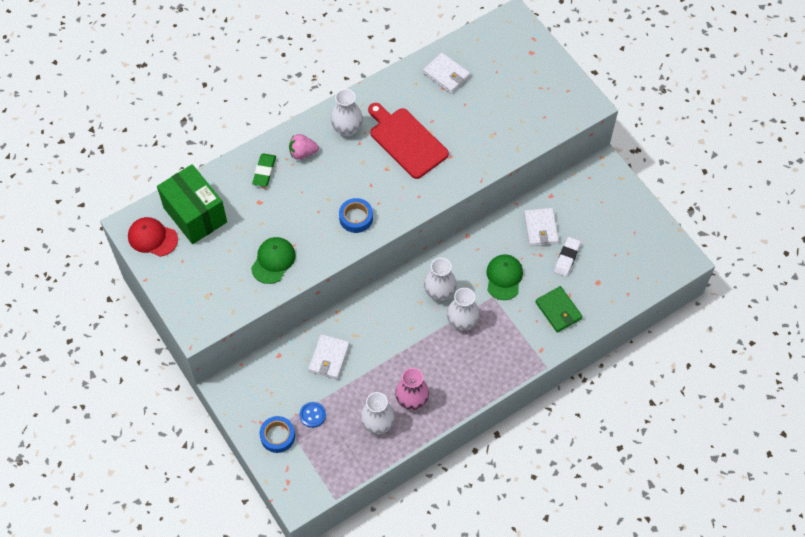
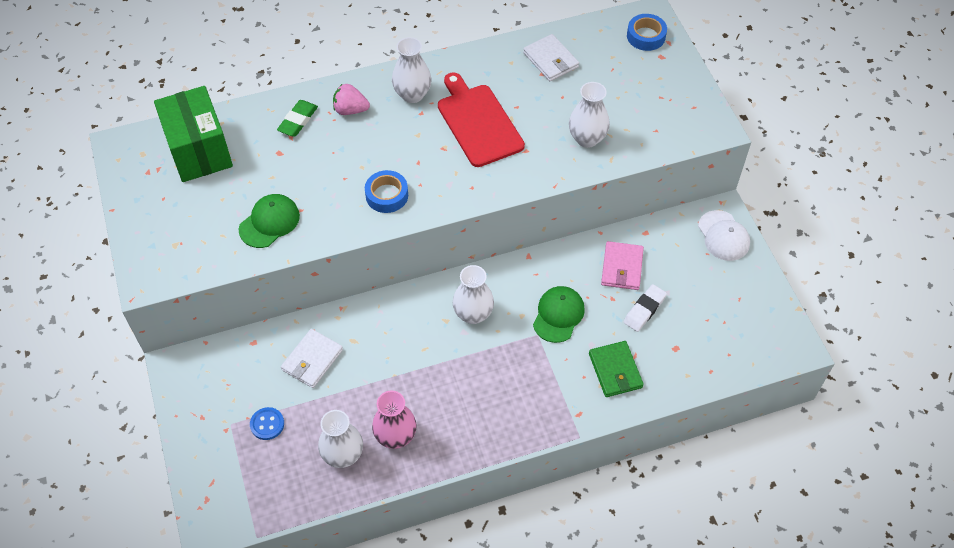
camera: 15 degrees right, 5 degrees down
(152, 238) = (140, 165): red cap -> none
(277, 436) = (215, 439): blue tape -> blue tape (646, 36)
(462, 321) = (489, 355): white vase -> white vase (587, 138)
(541, 228) = (622, 267): white wallet -> pink wallet
(610, 184) = (723, 236): none -> white cap

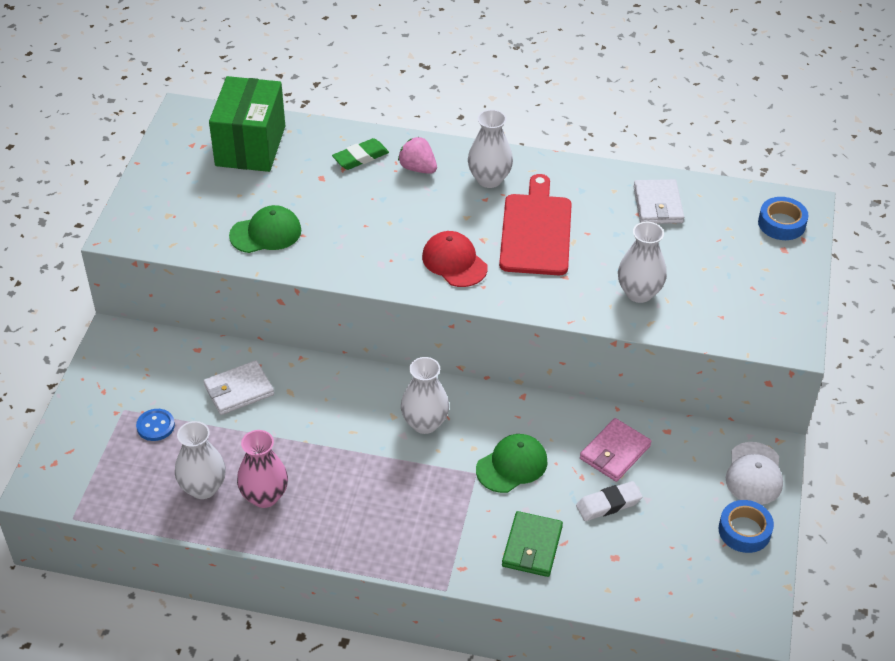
camera: 30 degrees right, 10 degrees down
(387, 195) = (394, 257): blue tape -> blue tape (744, 531)
(436, 177) = (454, 262): none -> red cap

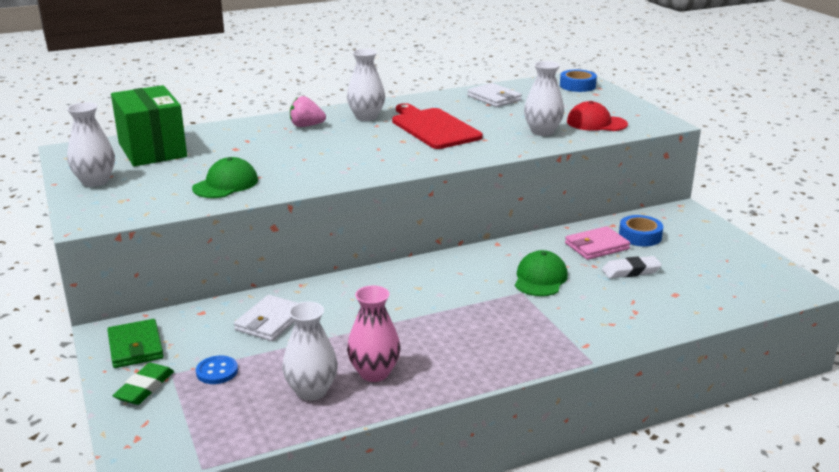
camera: 35 degrees left, 20 degrees down
(360, 157) = (254, 132): green eraser -> green eraser (145, 388)
(425, 423) = (447, 282): white vase -> white vase (95, 181)
(454, 262) = (398, 155): red cap -> red cap (596, 123)
(532, 546) = (615, 312): green wallet -> green wallet (135, 347)
(608, 504) = (631, 271): white eraser -> white eraser turned 45 degrees clockwise
(615, 452) = (597, 246): pink wallet -> pink wallet turned 60 degrees clockwise
(744, 531) = (727, 249): blue tape -> blue tape (640, 236)
(754, 474) = (691, 223): white cap -> none

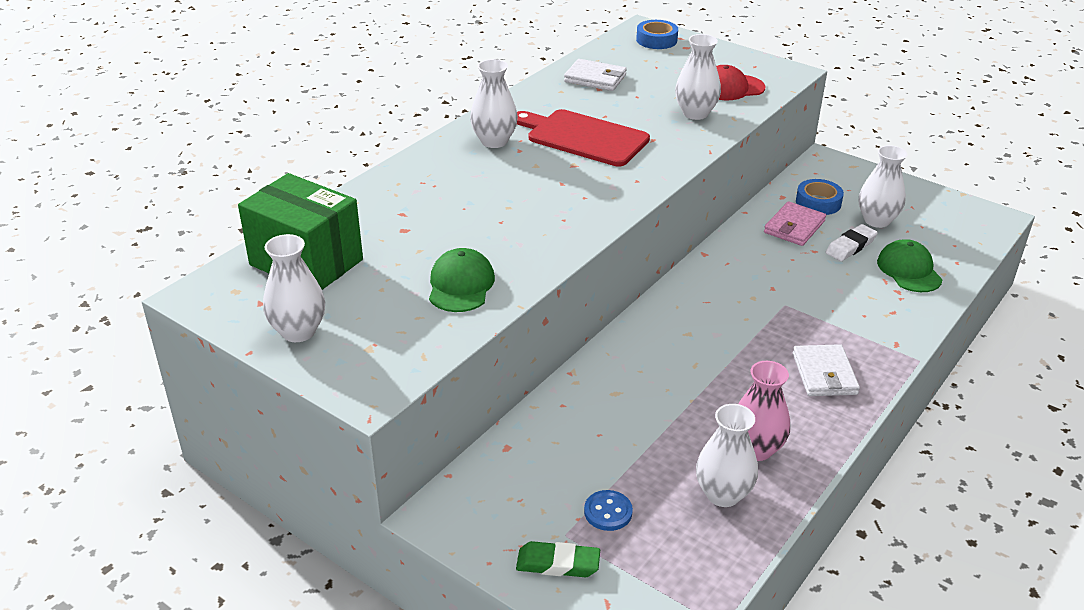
camera: 30 degrees left, 10 degrees up
(135, 347) = (487, 519): green wallet -> none
(145, 388) = (558, 564): green eraser -> green eraser turned 75 degrees counterclockwise
(270, 321) = (591, 430): white wallet -> white wallet (824, 374)
(306, 126) = (443, 173): pink strawberry -> none
(540, 278) = (785, 282): green cap -> green cap (909, 270)
(679, 260) = (876, 220): none -> white vase

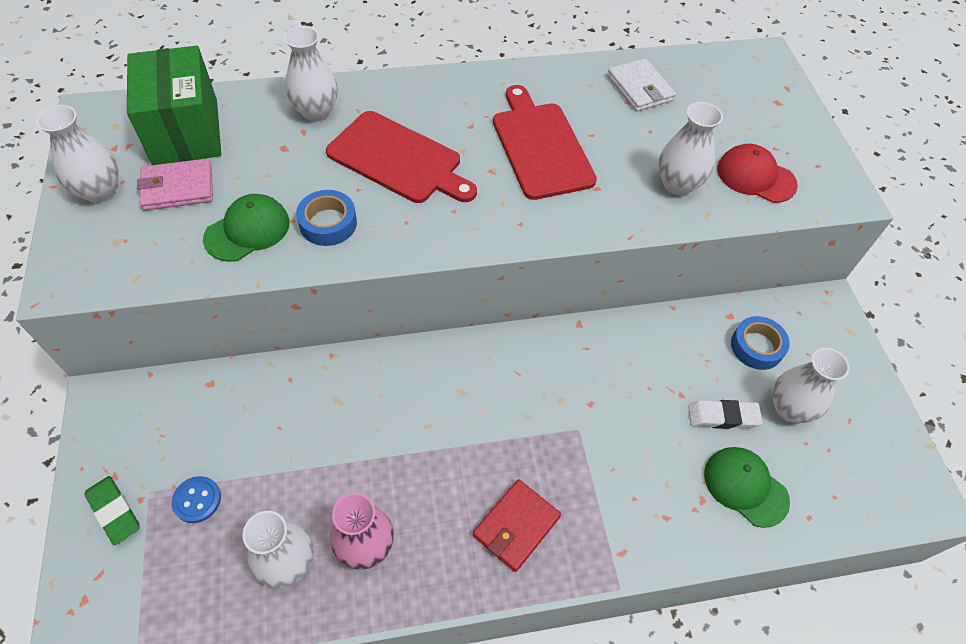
camera: 40 degrees right, 20 degrees up
(494, 141) = (464, 104): white vase -> white vase (316, 111)
(501, 192) = (398, 160): none -> red cutting board
(656, 40) = (759, 77): blue tape -> blue tape (328, 223)
(794, 227) = (697, 356): pink wallet -> pink wallet (178, 188)
(824, 374) = (516, 526): white wallet -> red wallet
(909, 270) = (745, 487): green cap -> green cap turned 75 degrees counterclockwise

